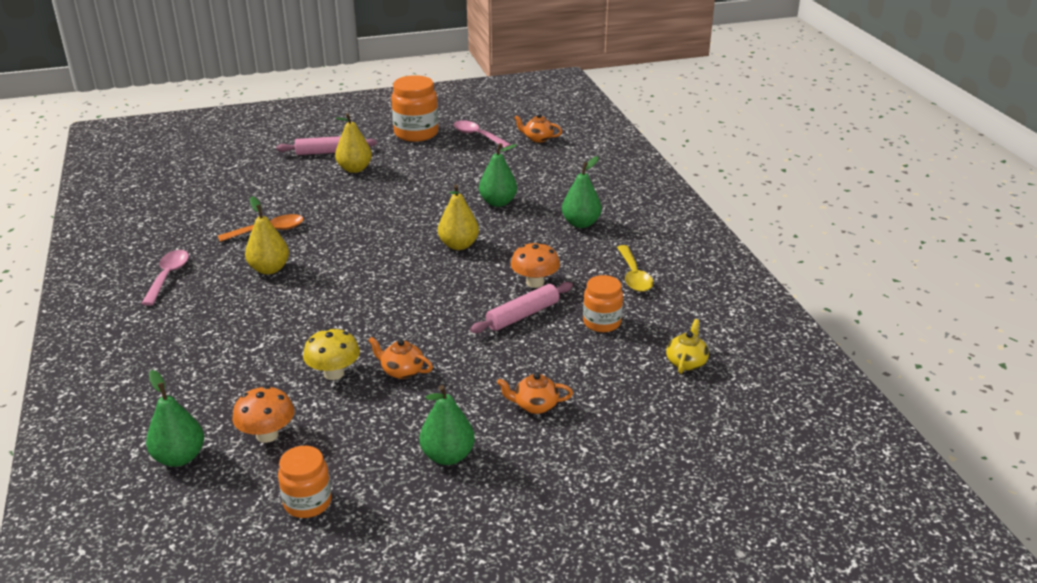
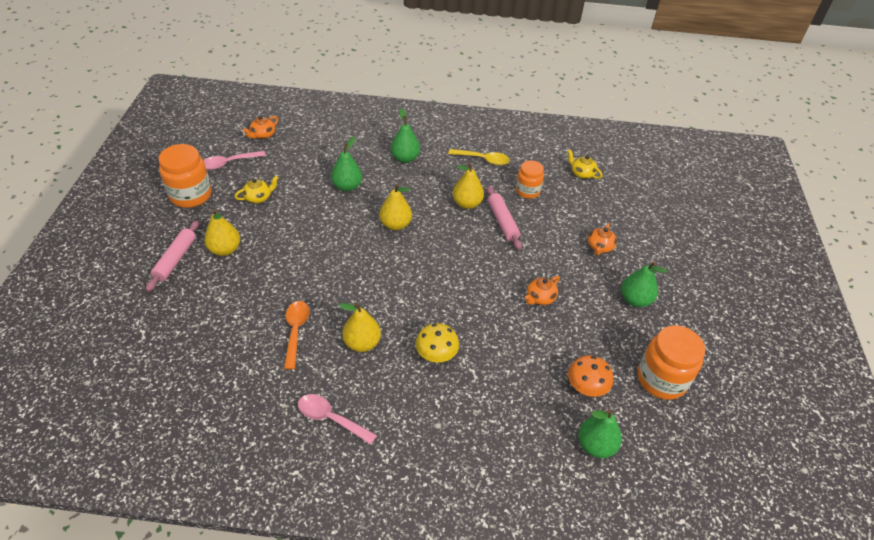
camera: 70 degrees left, 15 degrees up
(307, 502) = (661, 379): orange jar -> orange jar, size x1.59
(334, 373) = (528, 334): yellow mushroom -> yellow mushroom (436, 355)
(439, 163) = (258, 198): none -> yellow teapot
(535, 282) = (467, 204): orange mushroom -> yellow pear

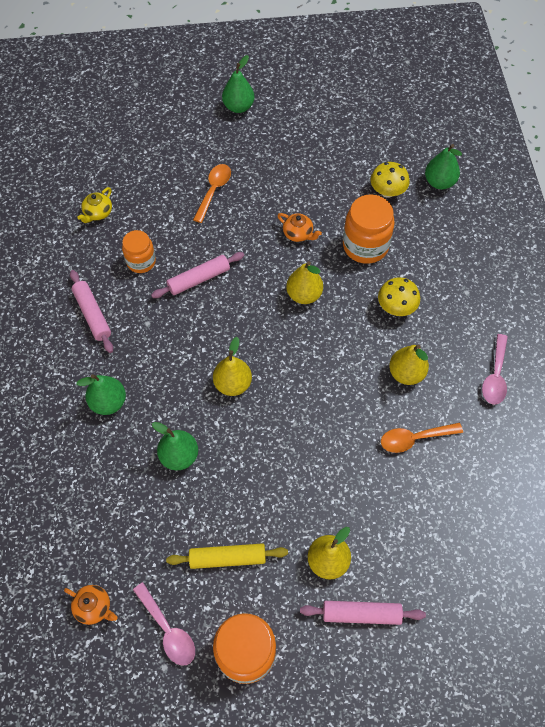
camera: 100 degrees left, 15 degrees up
(258, 198) = (227, 558): yellow teapot -> yellow rolling pin
(467, 204) = (178, 318): yellow pear -> yellow pear (304, 295)
(483, 159) = (92, 314): yellow spoon -> pink rolling pin
(586, 387) = (387, 191): orange mushroom -> yellow mushroom
(599, 247) = (213, 191): orange teapot -> orange spoon
(635, 300) = (276, 161): green pear -> green pear (238, 107)
(661, 379) = (359, 141): orange jar -> orange jar (365, 246)

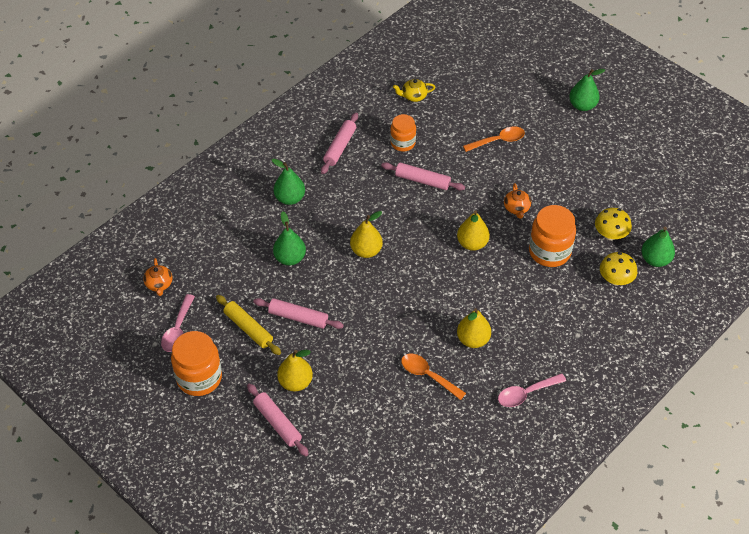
camera: 50 degrees right, 10 degrees down
(255, 501) = (298, 317): none -> pink rolling pin
(396, 307) = (519, 301): yellow mushroom -> yellow mushroom (615, 279)

